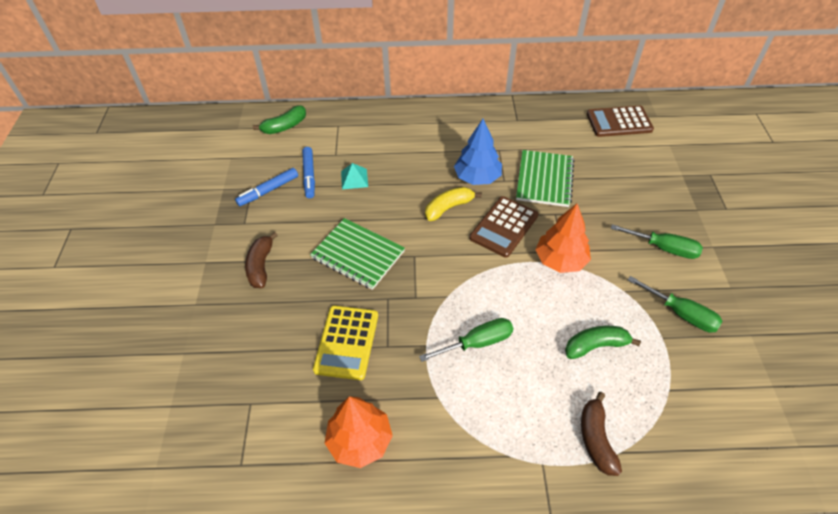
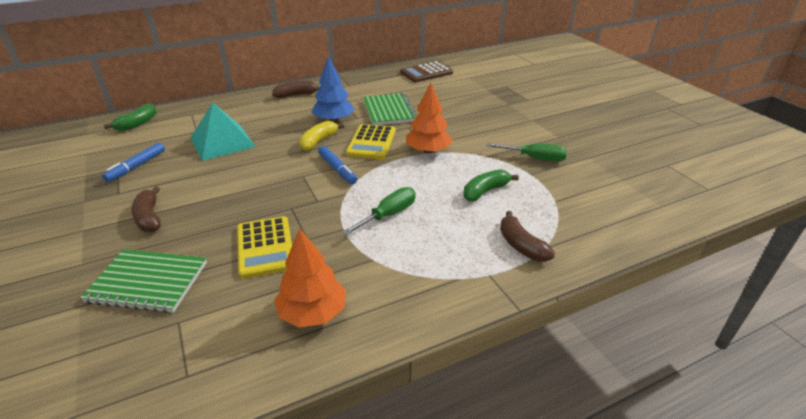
camera: 25 degrees left, 15 degrees down
(309, 176) = (176, 149): blue marker -> blue marker (337, 169)
(354, 179) = (222, 142): turquoise pyramid -> turquoise pyramid, size x2.10
(358, 255) = (248, 187): green notebook -> green notebook (148, 282)
(452, 123) = (296, 95): none -> brown banana
(504, 227) = (371, 142): brown calculator -> yellow calculator
(664, 248) = (499, 128): green screwdriver -> none

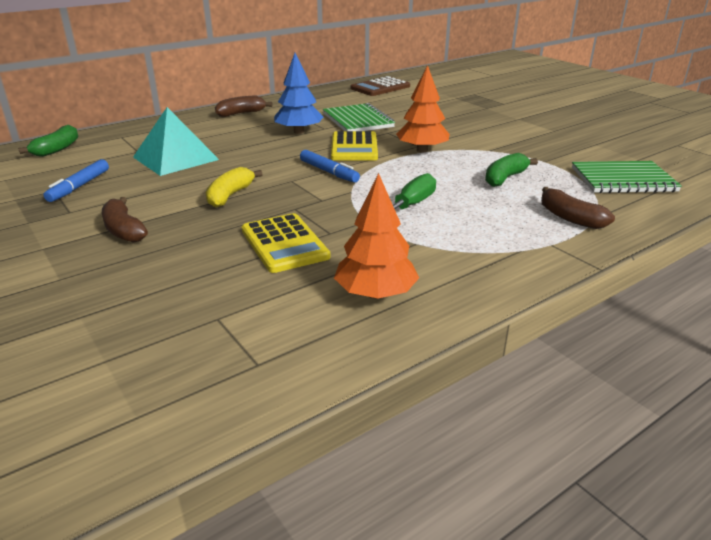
camera: 10 degrees left, 5 degrees down
(148, 282) = (157, 287): green notebook -> green notebook (623, 180)
(318, 141) = (292, 150): yellow banana -> yellow banana (230, 195)
(535, 158) = (540, 148): green screwdriver -> none

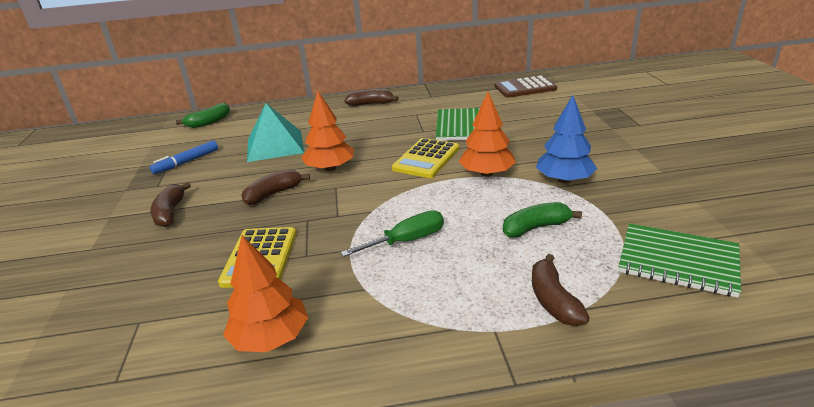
camera: 30 degrees right, 0 degrees up
(230, 195) = (273, 194): yellow banana -> brown banana
(265, 167) = (330, 168): none -> orange tree
(299, 132) = (397, 132): blue tree -> blue tree (564, 180)
(329, 172) = (375, 184): blue marker -> none

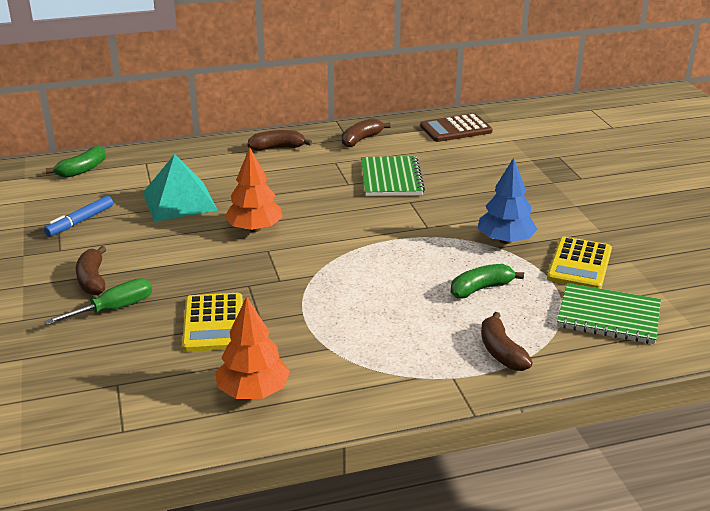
camera: 10 degrees left, 0 degrees up
(273, 194) = (201, 258): brown banana -> brown banana (361, 139)
(407, 241) = (358, 303): green screwdriver -> green screwdriver (114, 309)
(426, 159) = (359, 217): yellow calculator -> yellow calculator (579, 264)
(486, 173) = (426, 234): orange tree -> none

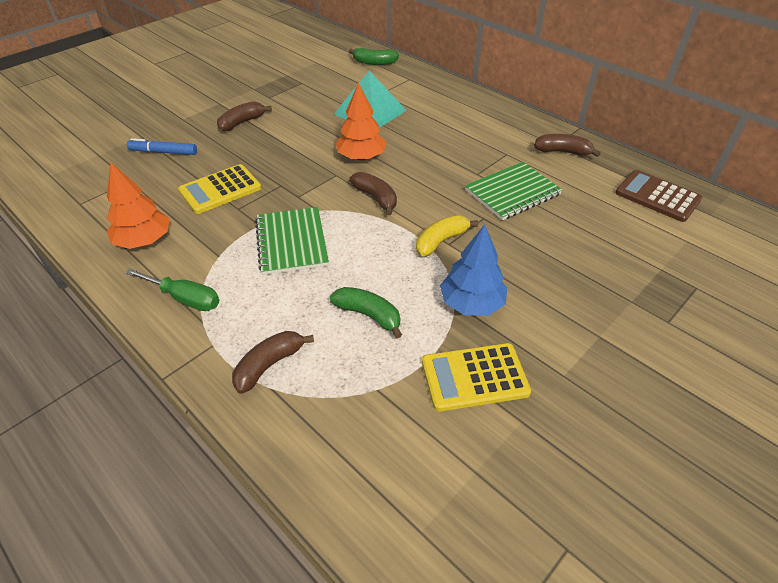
camera: 60 degrees right, 15 degrees up
(80, 221) = (308, 89): blue marker -> blue marker (163, 152)
(114, 309) = (213, 144): green screwdriver -> green screwdriver (185, 298)
(277, 148) = (496, 119): brown banana -> brown banana (376, 198)
(421, 229) = (441, 241): none -> yellow banana
(608, 316) = (386, 434): green notebook -> green notebook (291, 242)

